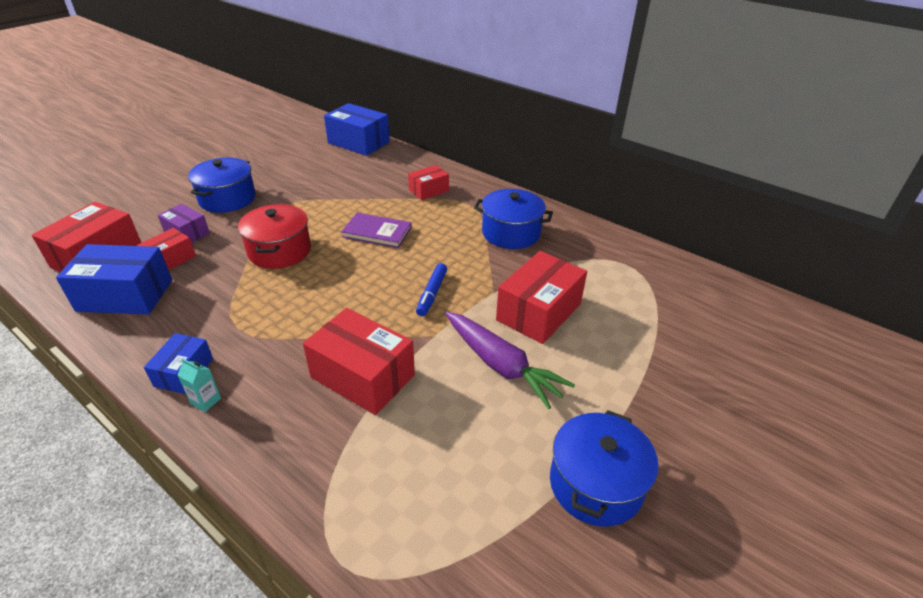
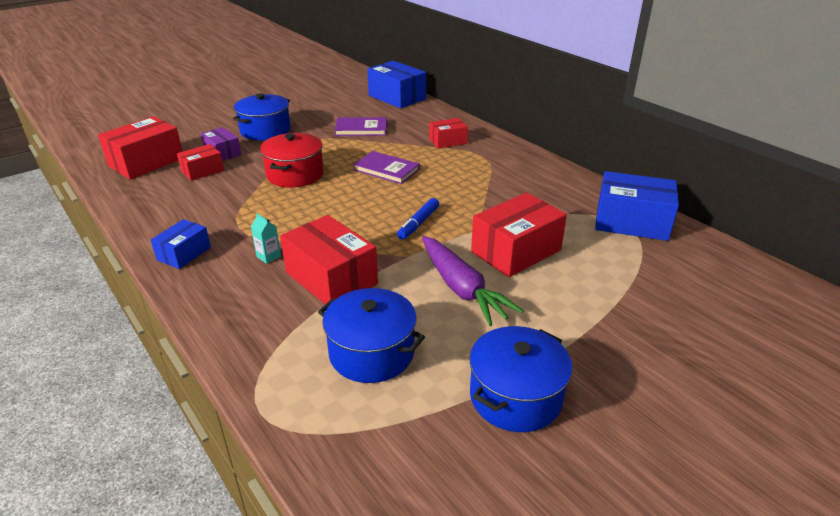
camera: 15 degrees right, 5 degrees down
(125, 295) = (158, 192): blue box -> blue box (631, 222)
(206, 401) = (194, 276): turquoise carton -> turquoise carton (268, 256)
(333, 185) = (361, 129): none -> purple book
(511, 233) = (514, 183): blue pot -> blue pot (371, 353)

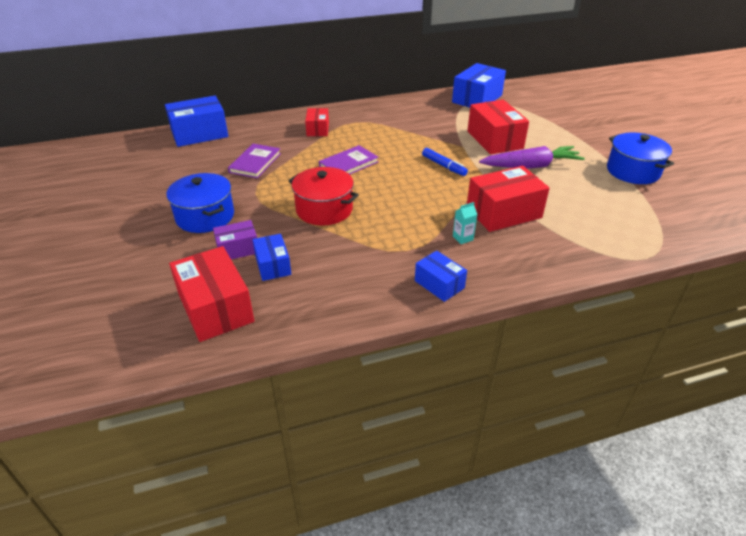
camera: 70 degrees left, 5 degrees up
(202, 171) = (273, 265): red box -> blue box
(371, 353) = (591, 209): blue pot -> none

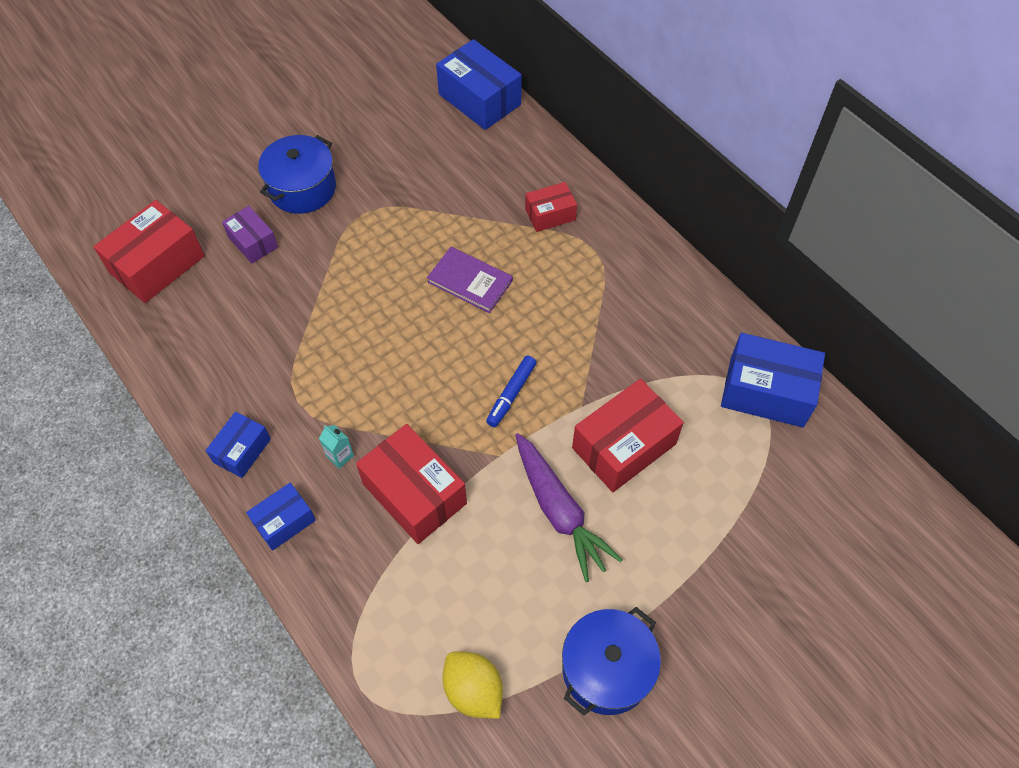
camera: 70 degrees right, 20 degrees up
(255, 163) = (432, 184): purple book -> none
(273, 265) = (234, 284): blue box -> blue box (284, 521)
(324, 209) = (353, 292): red pot -> none
(646, 215) = (473, 690): none -> yellow lemon

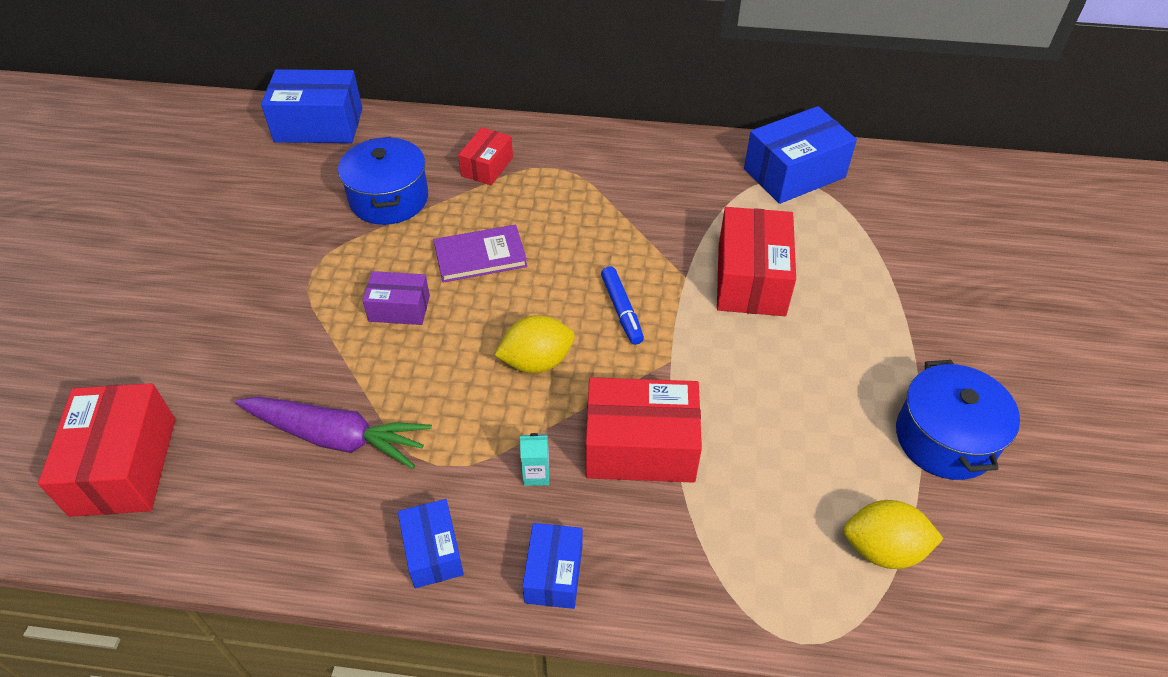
camera: 45 degrees left, 10 degrees down
(253, 242) = (219, 370): purple box -> purple box (399, 308)
(302, 188) = (220, 292): blue pot -> blue pot (389, 199)
(420, 385) = (537, 362): none -> yellow lemon
(559, 511) = (767, 361): purple carrot -> purple carrot (337, 437)

